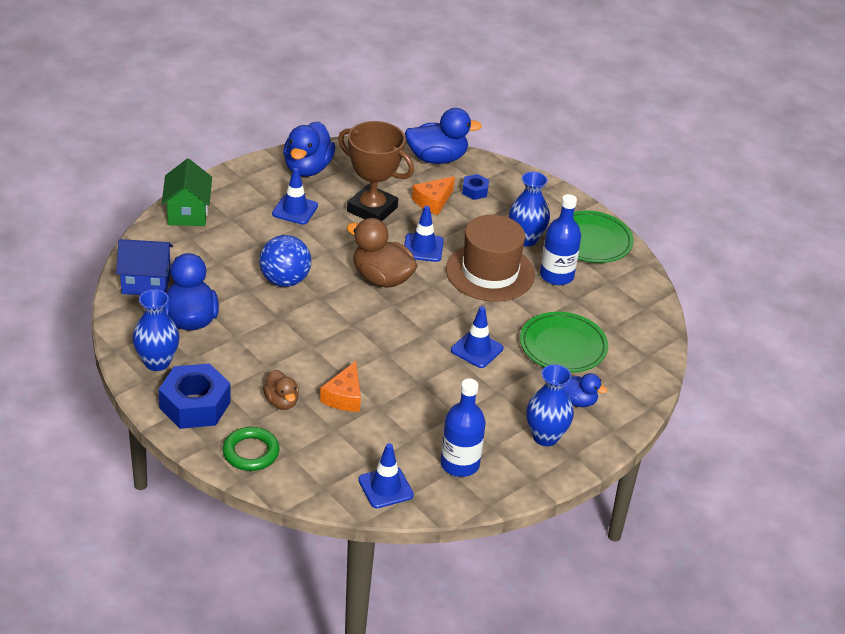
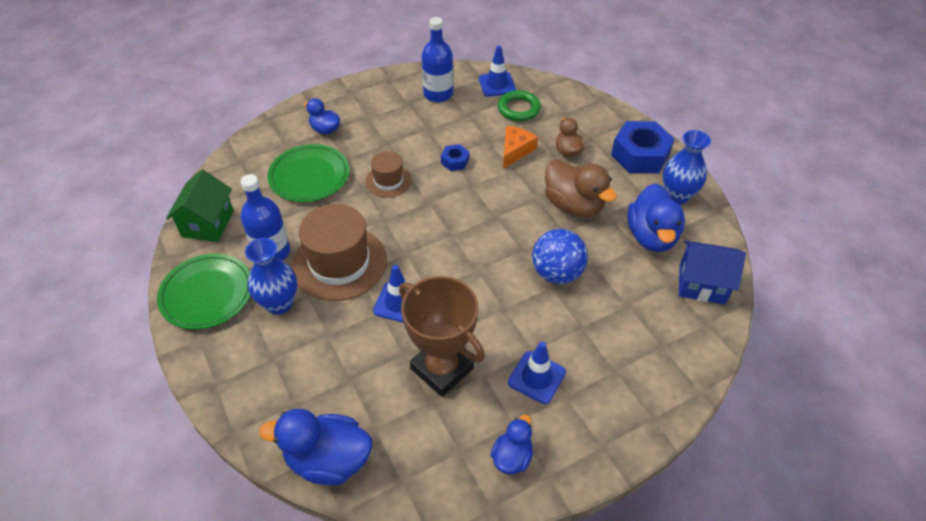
camera: 165 degrees left, 10 degrees up
(188, 213) = (668, 385): green house -> green house (208, 224)
(251, 452) = (594, 116): green ring -> green ring (518, 109)
(307, 168) = (512, 457): blue duck -> blue duck, size x0.58
(381, 278) = (455, 266): brown duck -> brown duck (573, 205)
(433, 201) = (363, 375): orange cheese -> none
(475, 191) = (303, 389): blue nut -> blue nut (455, 161)
(477, 349) = (388, 181): blue traffic cone -> brown hat
(545, 436) = (364, 106): blue vase -> none

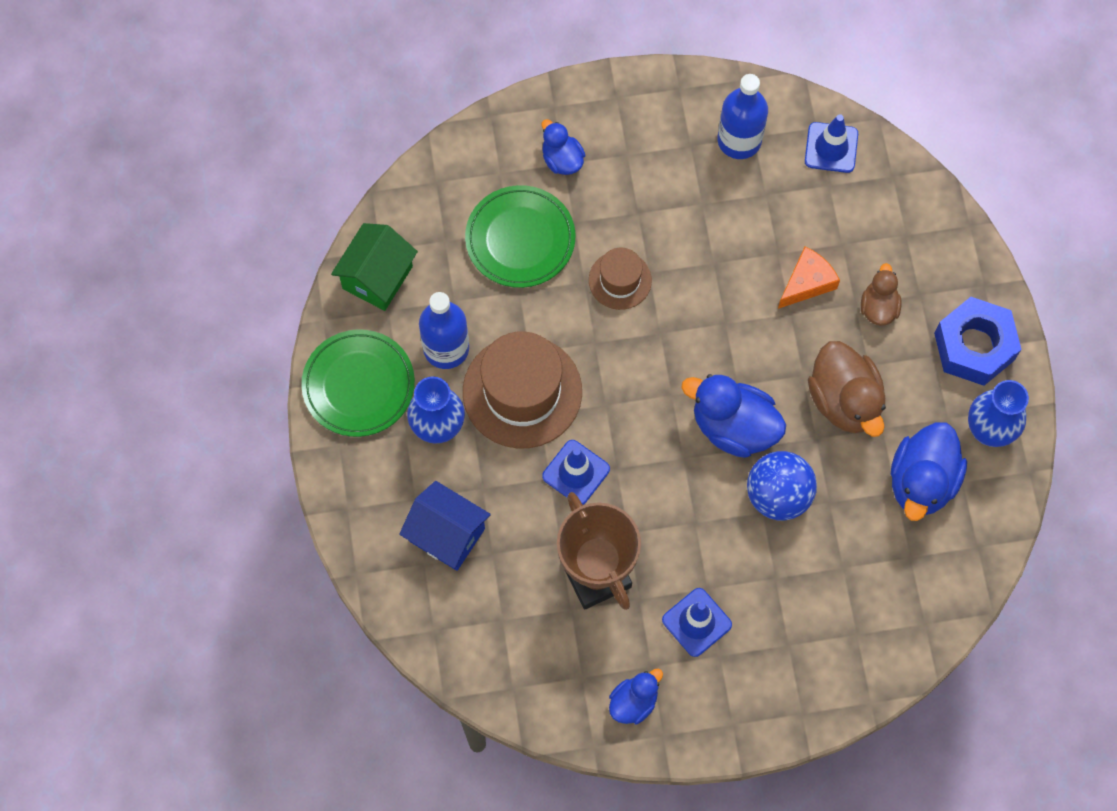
camera: 20 degrees right, 20 degrees up
(328, 460) = (445, 639): blue duck -> blue duck (733, 427)
(455, 161) = (718, 275): blue nut -> none
(518, 109) = (843, 206): green ring -> none
(702, 284) = (947, 571): blue house -> blue house (447, 535)

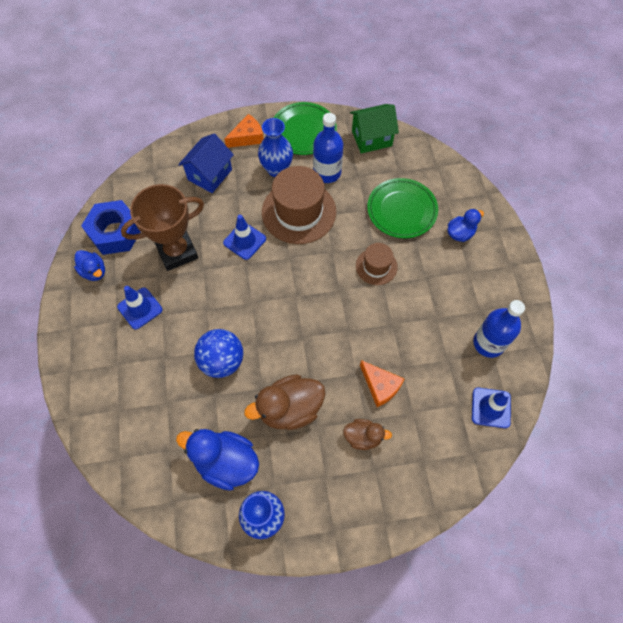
camera: 90 degrees right, 5 degrees down
(369, 476) = (247, 137): none -> orange cheese
(377, 277) = (371, 138): green house -> green house turned 45 degrees counterclockwise
(733, 427) = (272, 334): blue duck -> none
(974, 346) = (333, 510): blue nut -> blue nut (115, 232)

